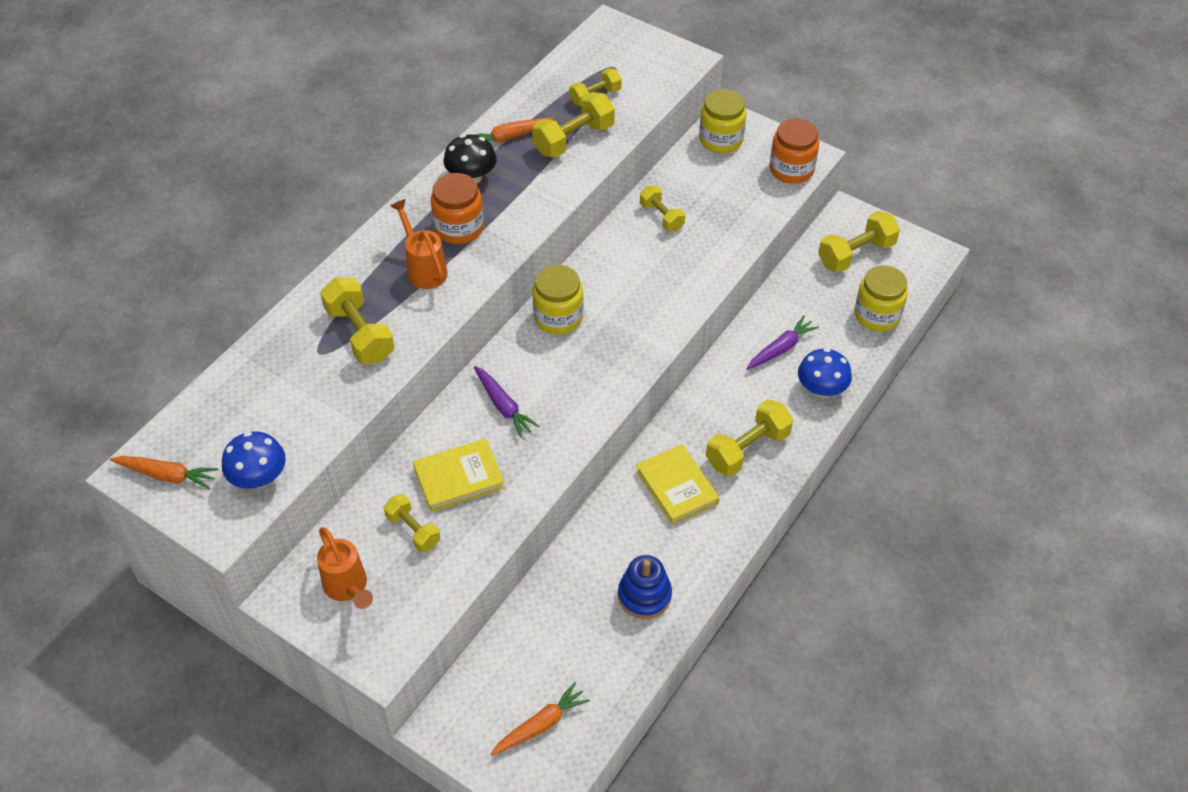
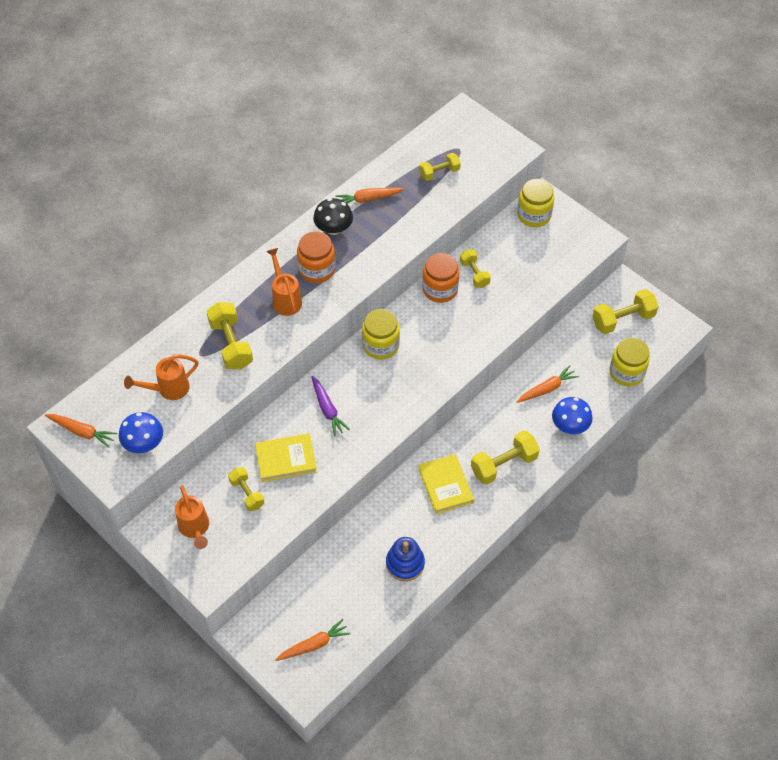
camera: 10 degrees right, 5 degrees up
(282, 403) = (168, 389): none -> orange watering can
(574, 139) = (416, 207): yellow dumbbell -> none
(781, 348) = (547, 389): purple carrot -> orange carrot
(791, 169) = (582, 248): orange jar -> orange jar (440, 289)

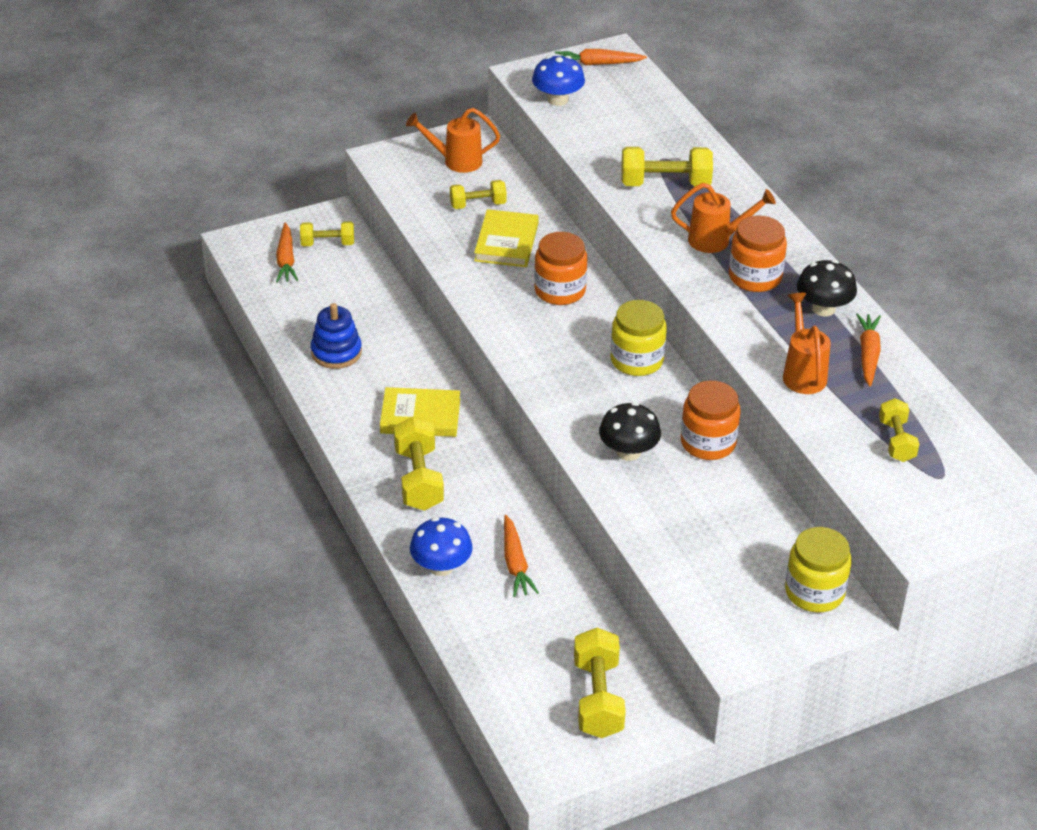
camera: 110 degrees right, 15 degrees down
(82, 432) = (597, 64): orange carrot -> orange carrot turned 45 degrees clockwise
(168, 389) = (623, 127): orange watering can -> orange watering can (802, 373)
(327, 409) = (560, 290): purple carrot -> orange jar
(468, 326) = (628, 452): none -> black mushroom
(474, 274) = (721, 487): yellow dumbbell -> yellow dumbbell (327, 244)
(626, 372) = (497, 665): yellow jar -> none

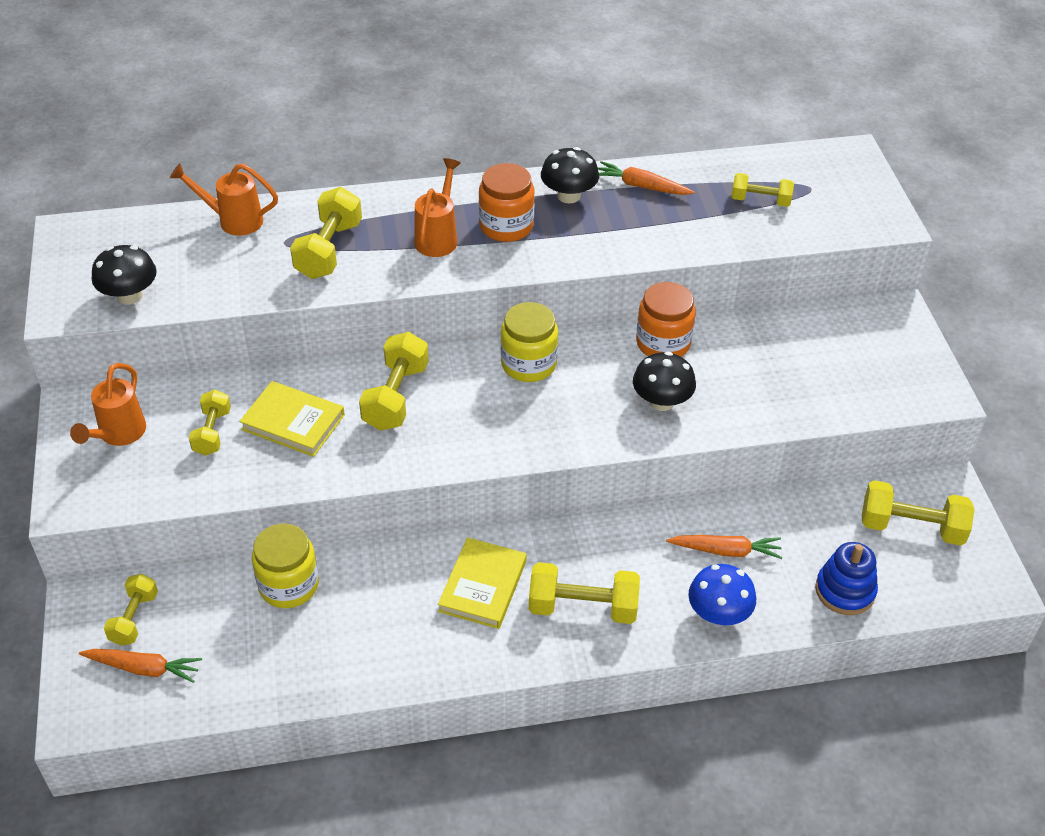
camera: 75 degrees left, 5 degrees up
(336, 352) = (344, 646): blue stacking toy -> blue stacking toy (845, 591)
(557, 99) = (129, 295): blue mushroom -> black mushroom
(560, 290) = (396, 397): orange jar -> yellow dumbbell
(597, 64) = (81, 250): orange carrot -> none
(802, 373) = (655, 231): orange watering can -> orange watering can (233, 220)
(814, 592) = (868, 324): yellow jar -> yellow jar (288, 585)

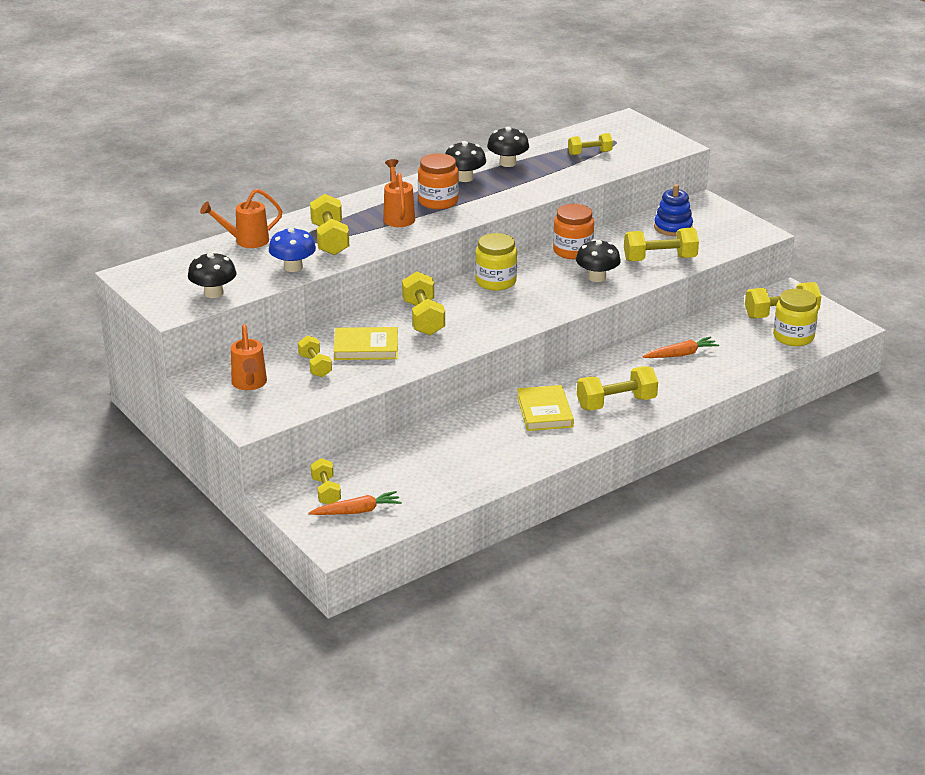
camera: 25 degrees left, 15 degrees down
(288, 585) = (416, 447): yellow jar -> yellow jar (793, 337)
(641, 186) = (508, 163): orange carrot -> black mushroom
(718, 614) = (701, 383): blue mushroom -> blue mushroom (293, 267)
(767, 397) = (660, 259): none -> yellow dumbbell
(845, 591) = (766, 352): blue stacking toy -> blue stacking toy (673, 227)

